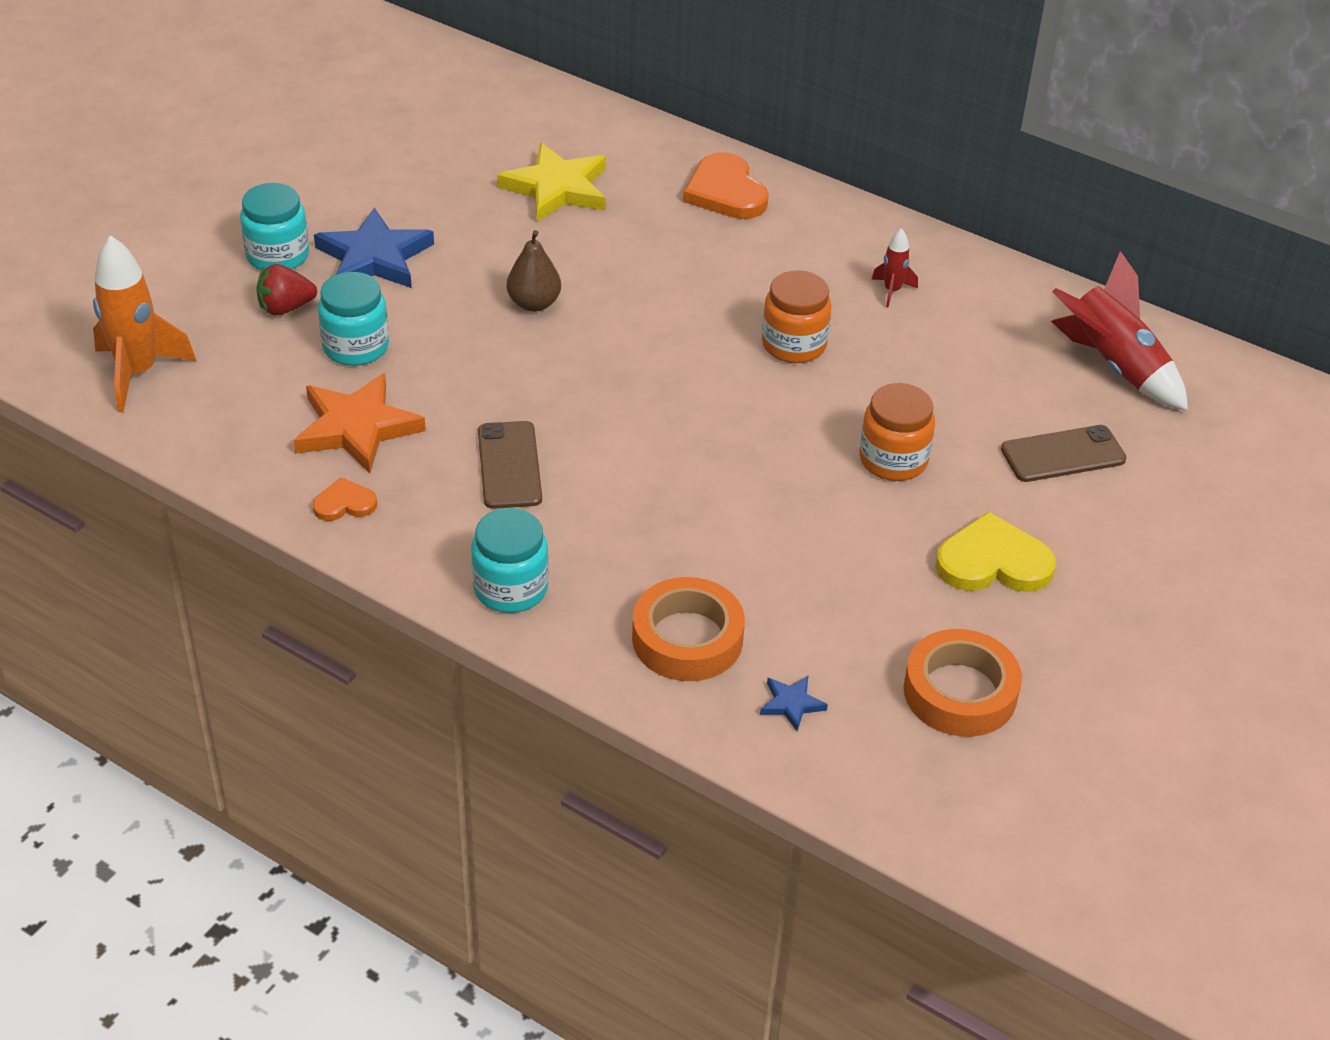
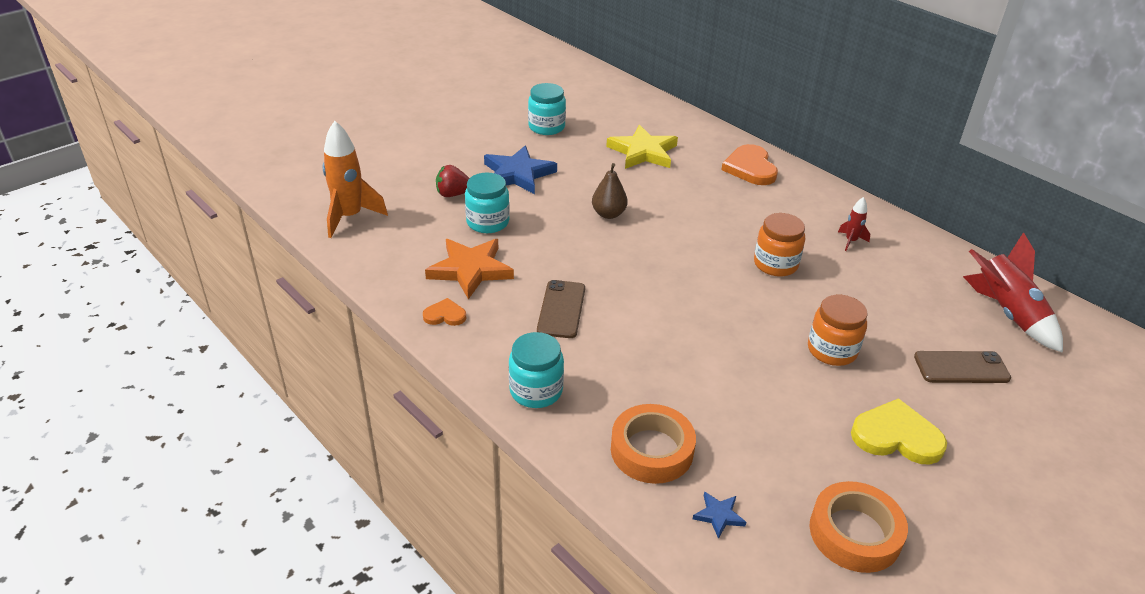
camera: 15 degrees right, 5 degrees down
(277, 255) = (460, 165): turquoise jar -> turquoise jar (546, 127)

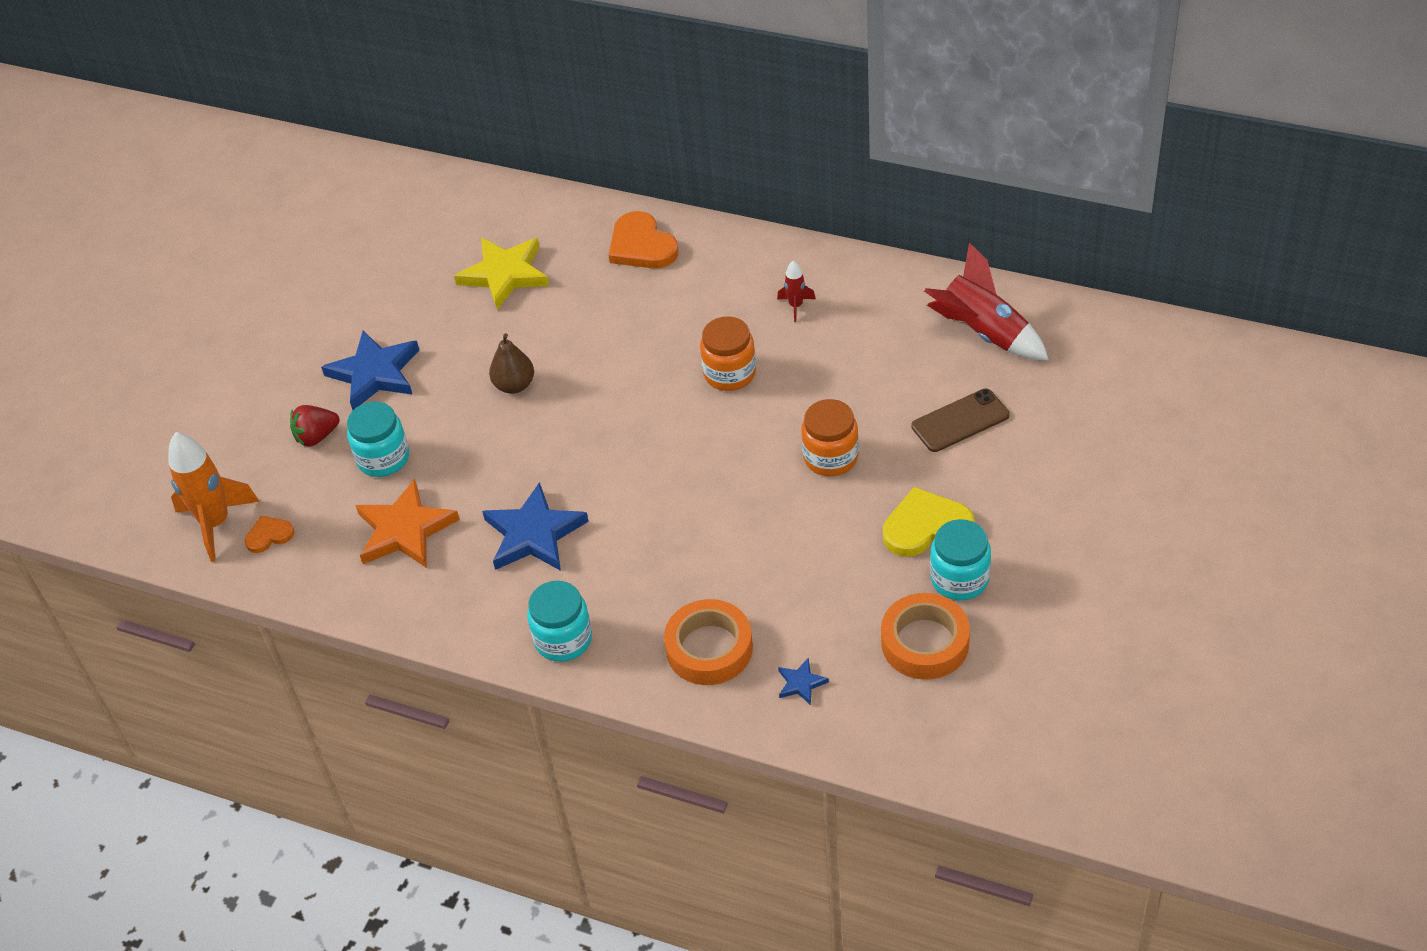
camera: 20 degrees left, 10 degrees up
(445, 315) = (414, 598): orange heart -> orange heart (269, 535)
(546, 127) = (365, 285): turquoise jar -> turquoise jar (959, 579)
(561, 309) = (534, 534): brown phone -> blue star

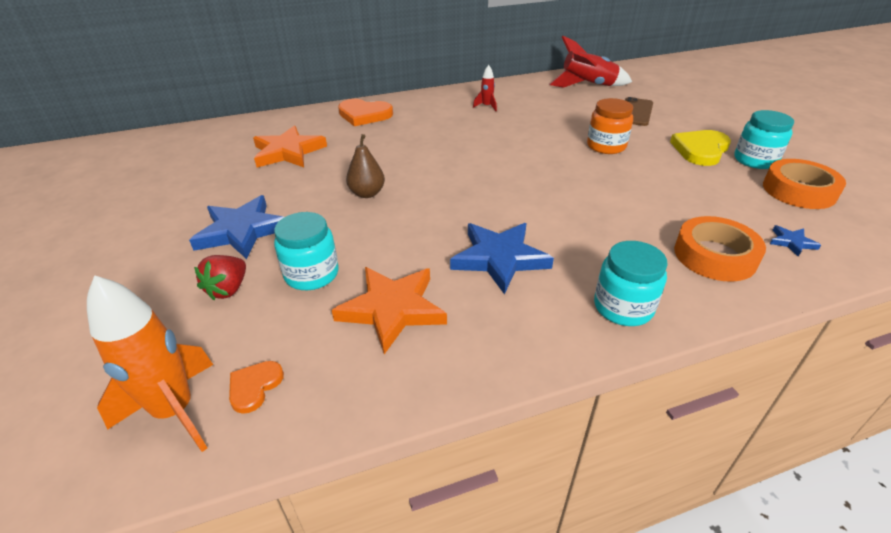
camera: 45 degrees left, 10 degrees down
(505, 274) = (288, 152): yellow star -> orange star
(729, 373) = (495, 139): orange jar -> none

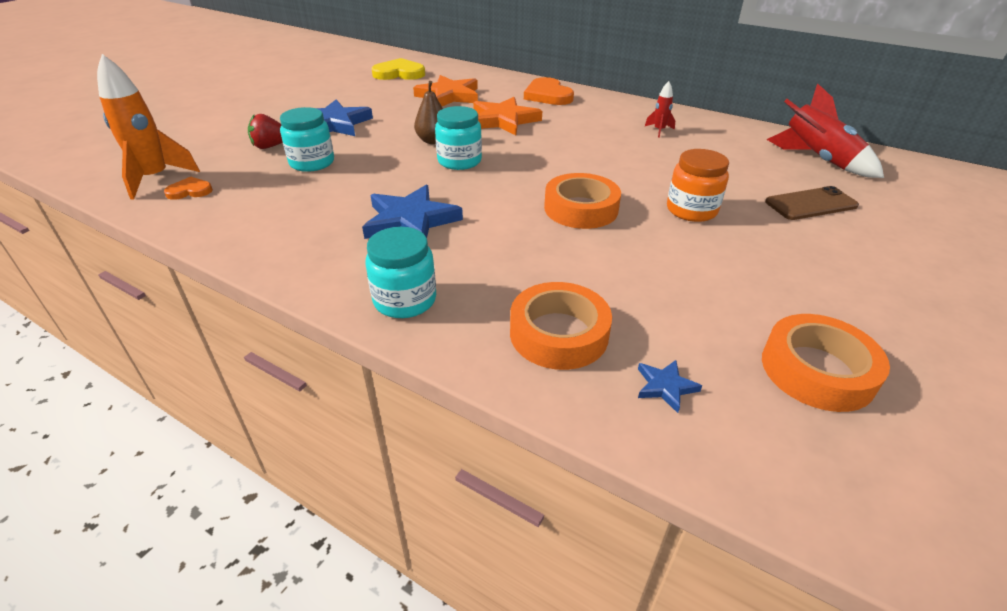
camera: 50 degrees right, 0 degrees up
(392, 309) = (301, 203): orange star -> orange star (503, 120)
(563, 180) = (581, 209): none -> orange tape
(700, 150) = (795, 269): yellow heart -> yellow heart (399, 73)
(755, 160) = (843, 316): turquoise jar -> turquoise jar (459, 161)

